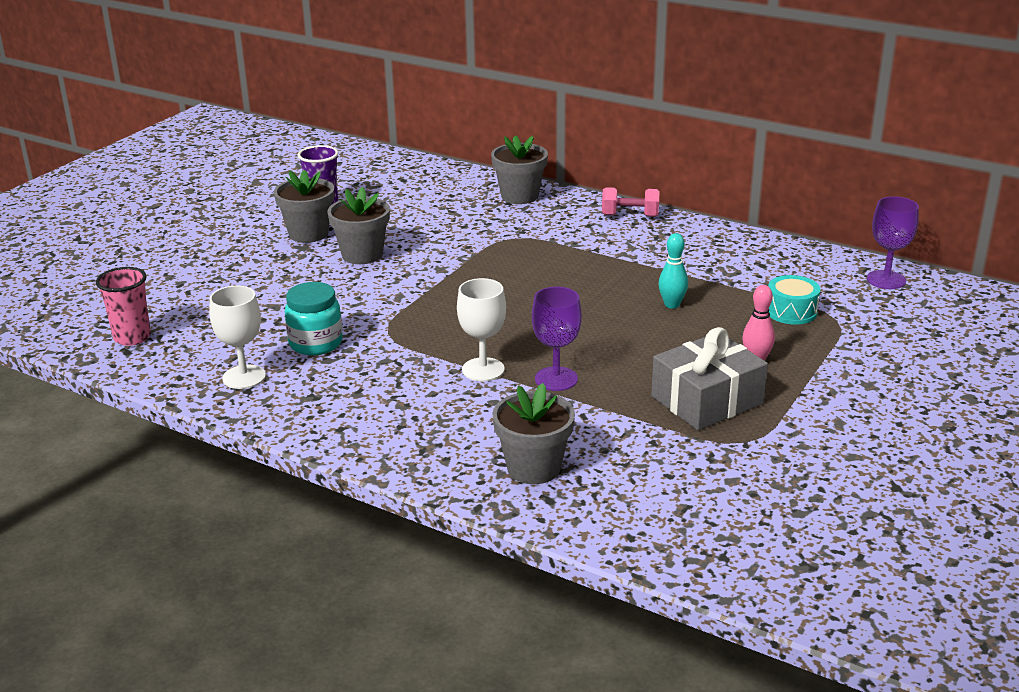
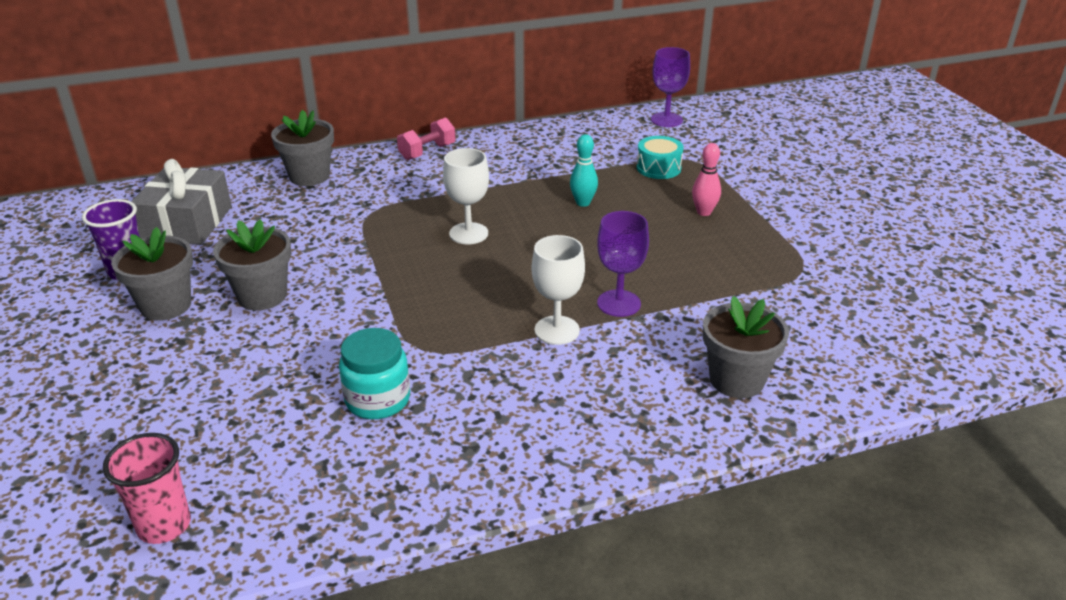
camera: 50 degrees left, 5 degrees up
(244, 377) = (371, 477): white goblet -> white goblet (468, 233)
(707, 400) = (731, 257): grey gift -> grey gift (187, 223)

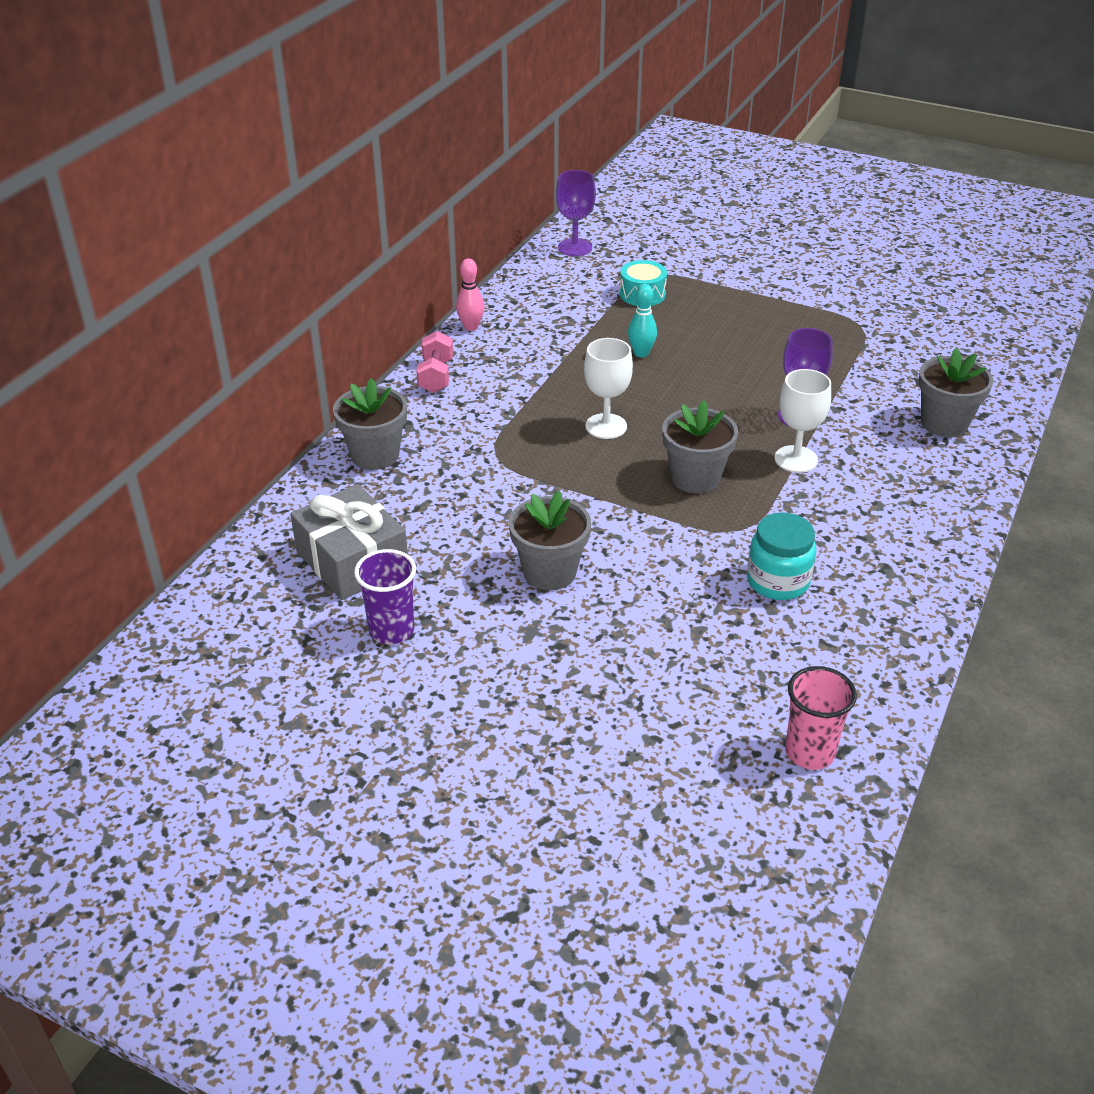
camera: 45 degrees left, 5 degrees up
(166, 305) = (488, 631): grey flower pot -> grey flower pot (695, 478)
(704, 212) = (733, 315): pink bowling pin -> pink bowling pin (471, 327)

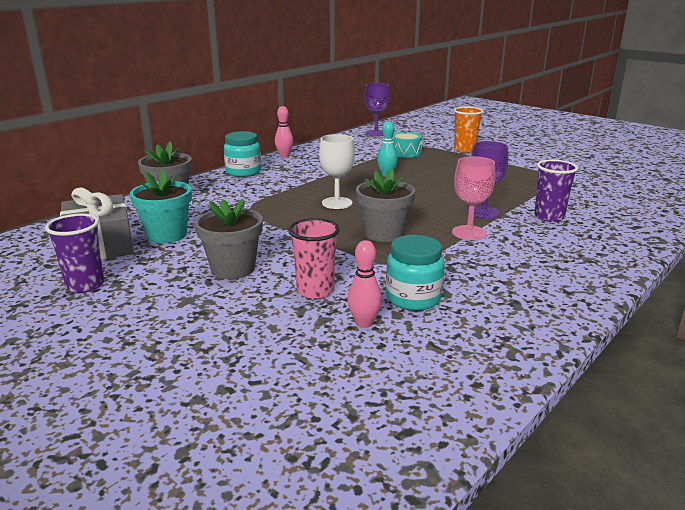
camera: 15 degrees right, 15 degrees down
(424, 527) = (167, 235): none -> turquoise flower pot
(436, 376) = (243, 172): pink dumbbell -> turquoise jar
(722, 275) = (464, 150): none -> orange cup
(743, 628) = (364, 323): none -> pink bowling pin
(796, 459) = (469, 233): white goblet -> pink goblet
(809, 752) = (369, 427): pink cup -> pink cup (315, 291)
(879, 412) = (549, 217): none -> purple cup
(944, 423) = (601, 227): grey flower pot -> none

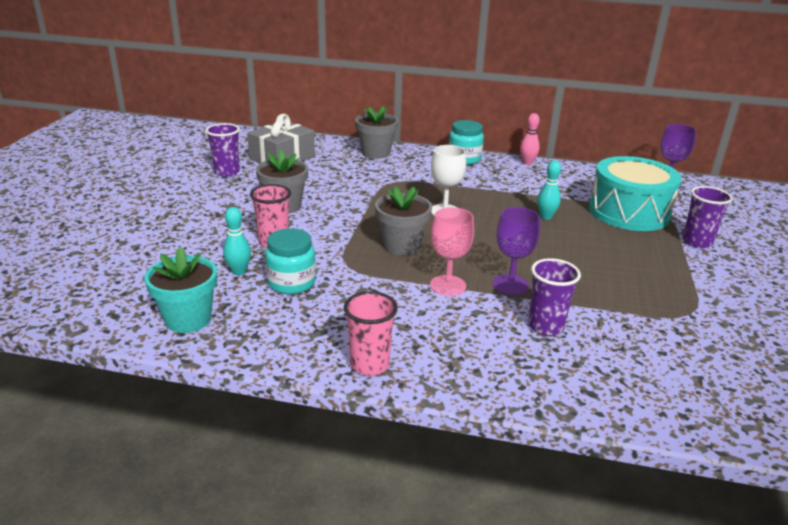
camera: 60 degrees right, 5 degrees up
(167, 235) = (316, 171): turquoise flower pot -> turquoise flower pot (188, 319)
(364, 323) = (239, 271): pink bowling pin -> turquoise bowling pin
(405, 153) = (629, 212): turquoise drum -> turquoise drum, size x2.11
(464, 150) = (697, 242): orange cup -> purple cup
(579, 291) = (369, 365): none -> pink cup

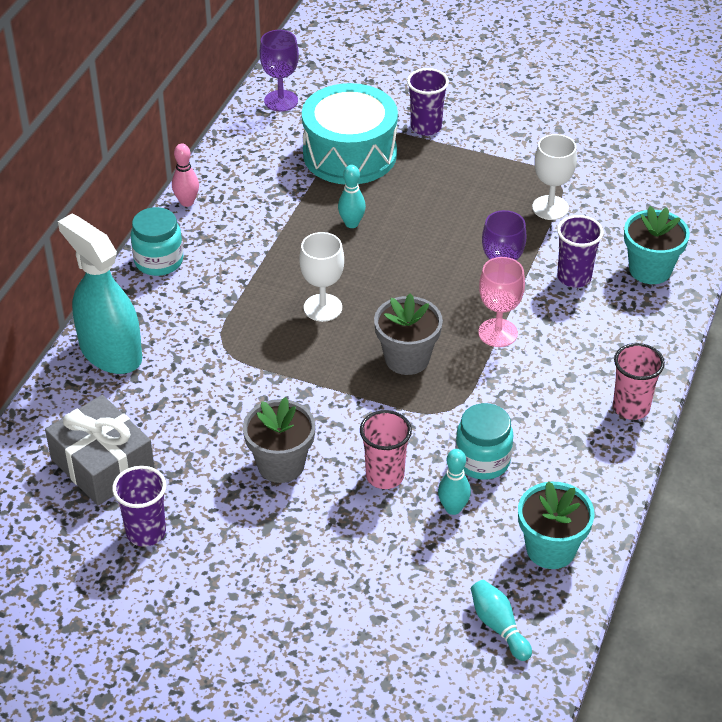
camera: 80 degrees left, 15 degrees up
(111, 296) = (498, 626): none -> turquoise bowling pin
(376, 153) = (110, 352): grey flower pot -> turquoise spray bottle
(588, 378) = (650, 269): none -> turquoise flower pot
(640, 310) = (550, 208): none -> white goblet

